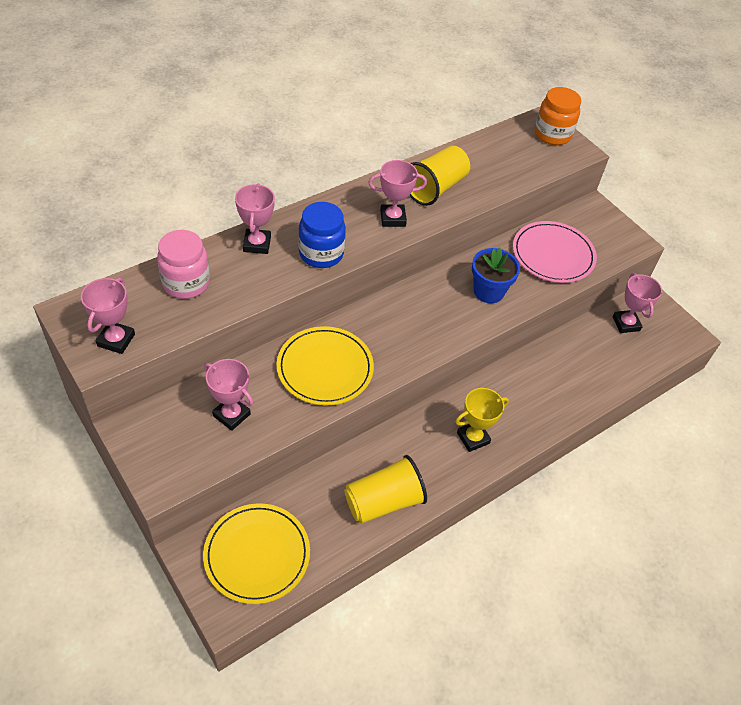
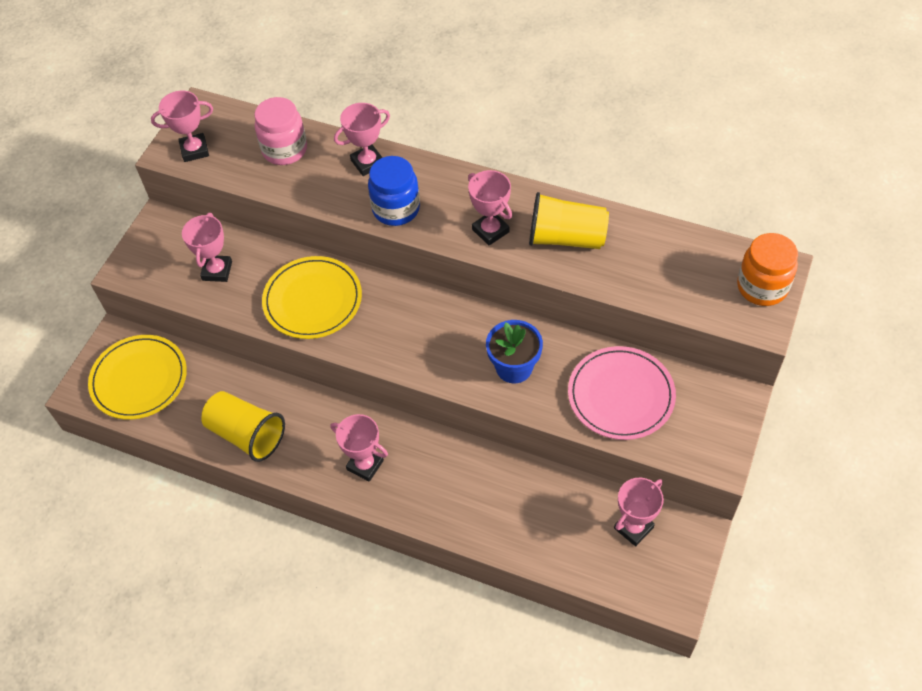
camera: 65 degrees right, 5 degrees up
(473, 438) = (365, 465): yellow trophy -> pink trophy

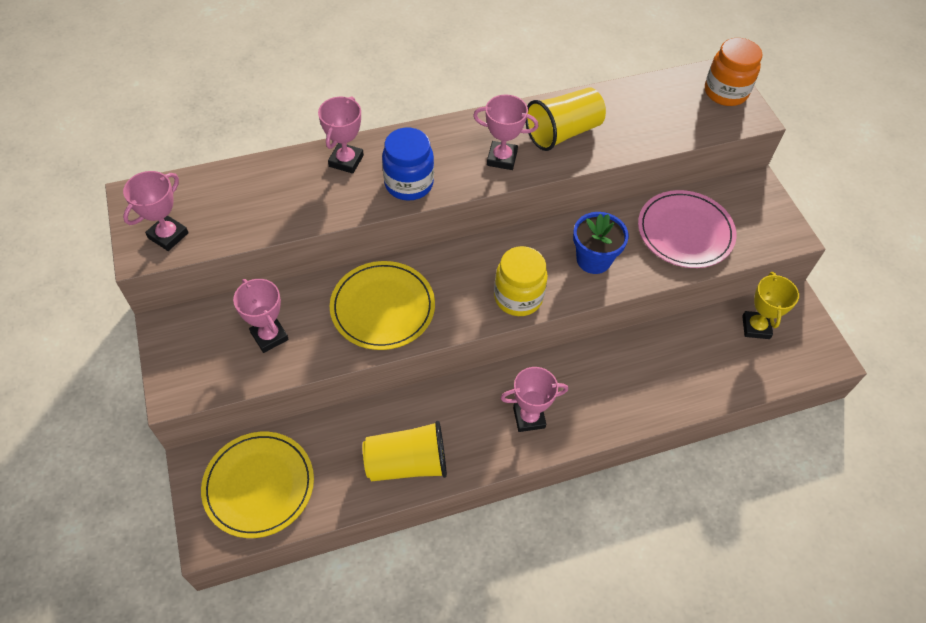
camera: 45 degrees left, 0 degrees up
(285, 150) = (258, 189): pink jar -> none
(420, 358) = (518, 297): none -> yellow jar
(633, 528) = (756, 327): pink trophy -> yellow trophy

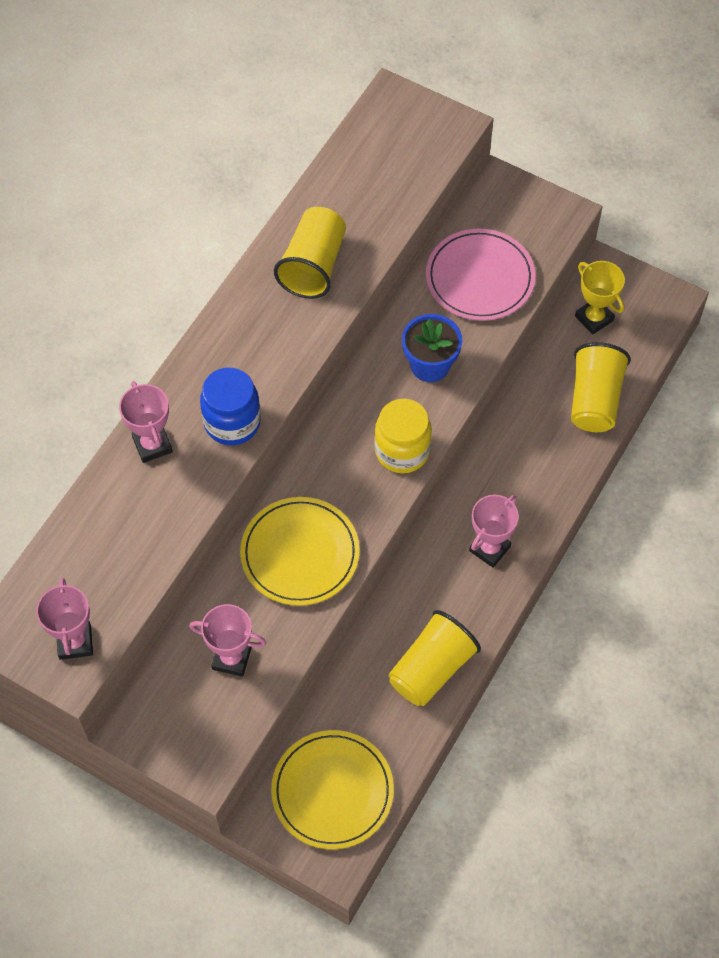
camera: 40 degrees left, 5 degrees up
(502, 158) = (286, 333): pink trophy -> none
(704, 380) = (594, 400): none -> yellow cup
(725, 92) = (412, 115): orange jar -> none

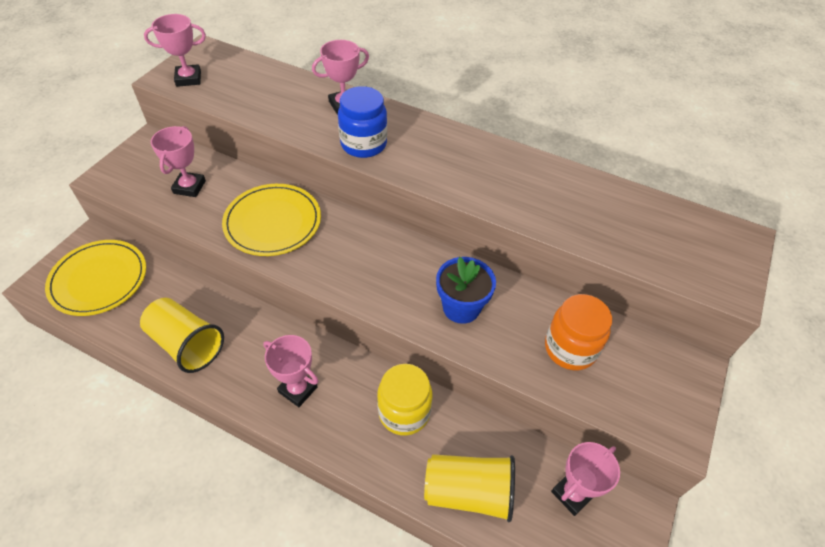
camera: 85 degrees right, 10 degrees down
(313, 266) = (526, 187): yellow cup -> none
(402, 451) = (368, 288): yellow jar -> yellow jar (404, 412)
(480, 278) = (570, 348): pink plate -> orange jar
(594, 318) = (572, 493): yellow trophy -> pink trophy

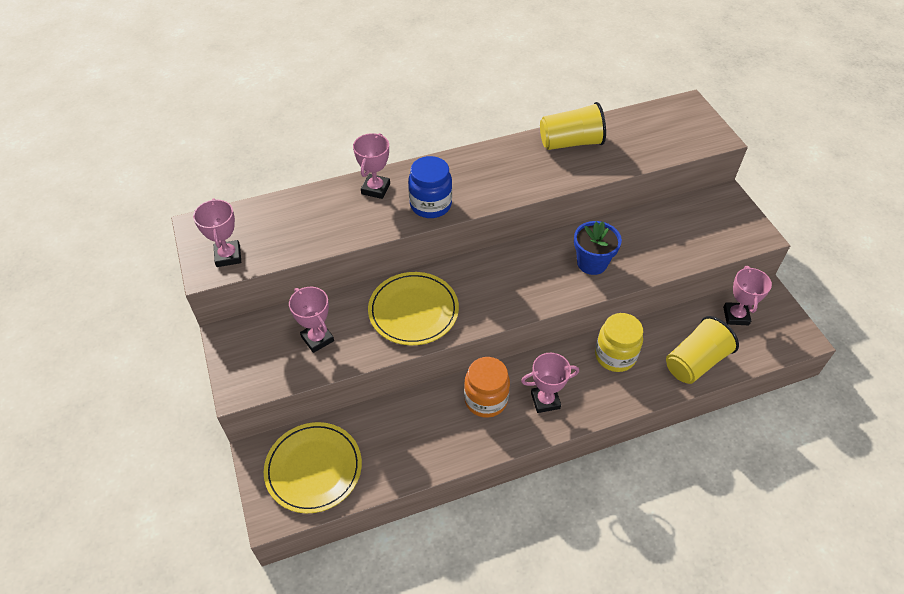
camera: 45 degrees left, 0 degrees up
(187, 344) = (442, 443): yellow cup -> yellow cup (570, 142)
(188, 79) = (228, 256): pink trophy -> pink trophy turned 45 degrees counterclockwise
(570, 348) = (668, 237): orange jar -> orange jar (486, 400)

